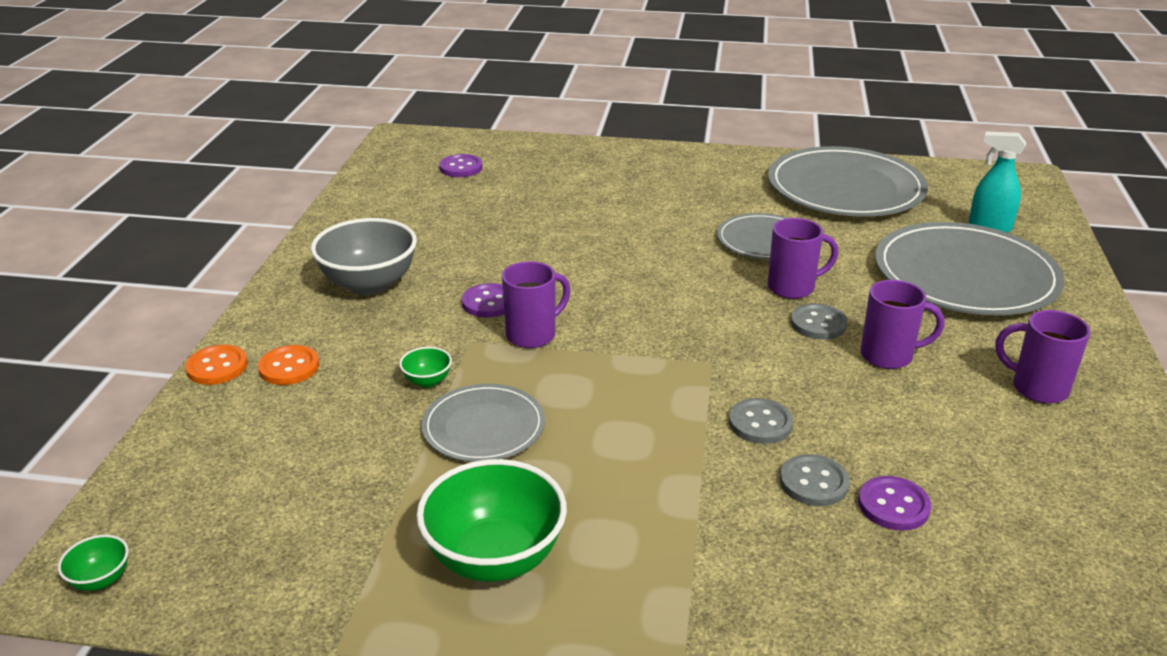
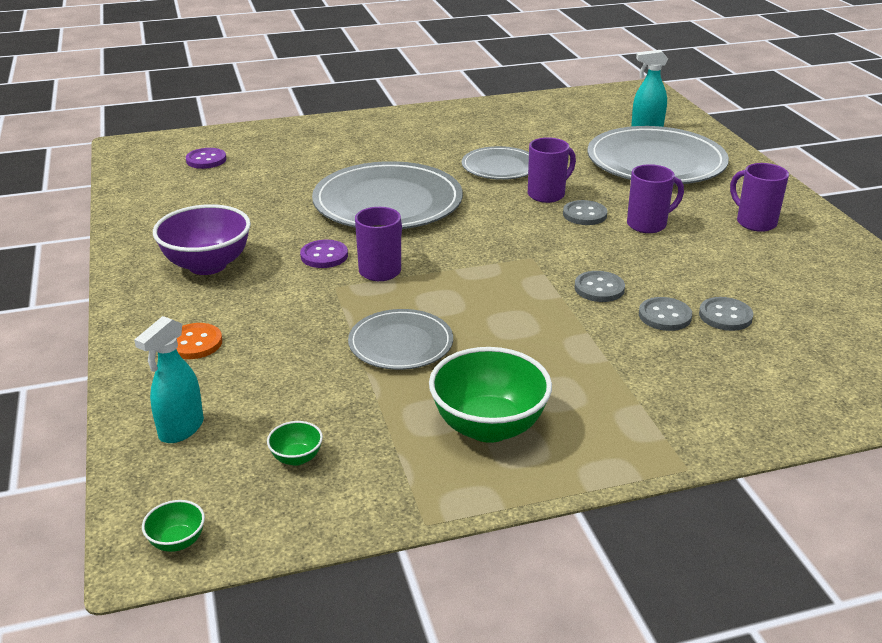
camera: 25 degrees left, 0 degrees up
(201, 458) = (181, 429): none -> turquoise spray bottle
(217, 367) = (126, 359): orange button -> none
(369, 284) = (207, 265): grey bowl -> purple bowl
(427, 381) = (325, 323): green bowl -> green bowl (296, 458)
(845, 188) = (528, 119): grey plate -> grey plate (388, 202)
(893, 505) = (725, 316): purple button -> grey button
(1037, 388) = (754, 222): purple mug -> purple mug turned 45 degrees clockwise

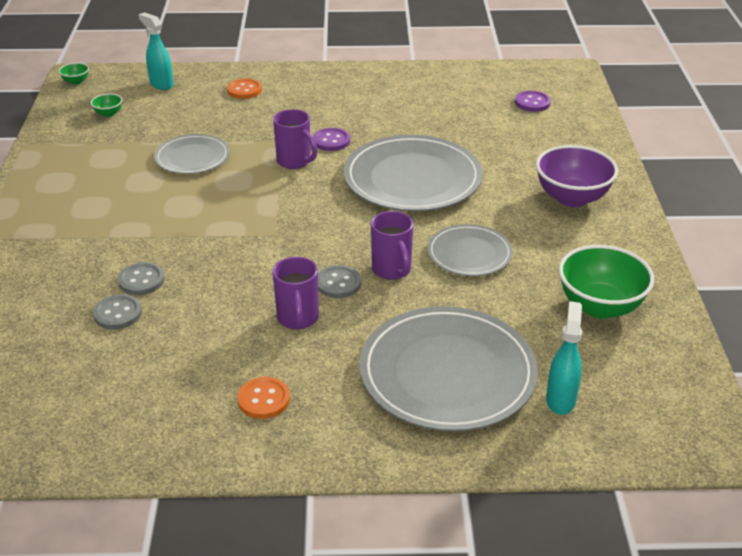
camera: 105 degrees right, 5 degrees up
(207, 265) = (342, 97): purple bowl -> purple bowl (572, 198)
(488, 427) = (81, 175): green bowl -> green bowl (600, 306)
(599, 288) = (204, 257): grey button -> none
(754, 222) = (264, 399): purple mug -> orange button

